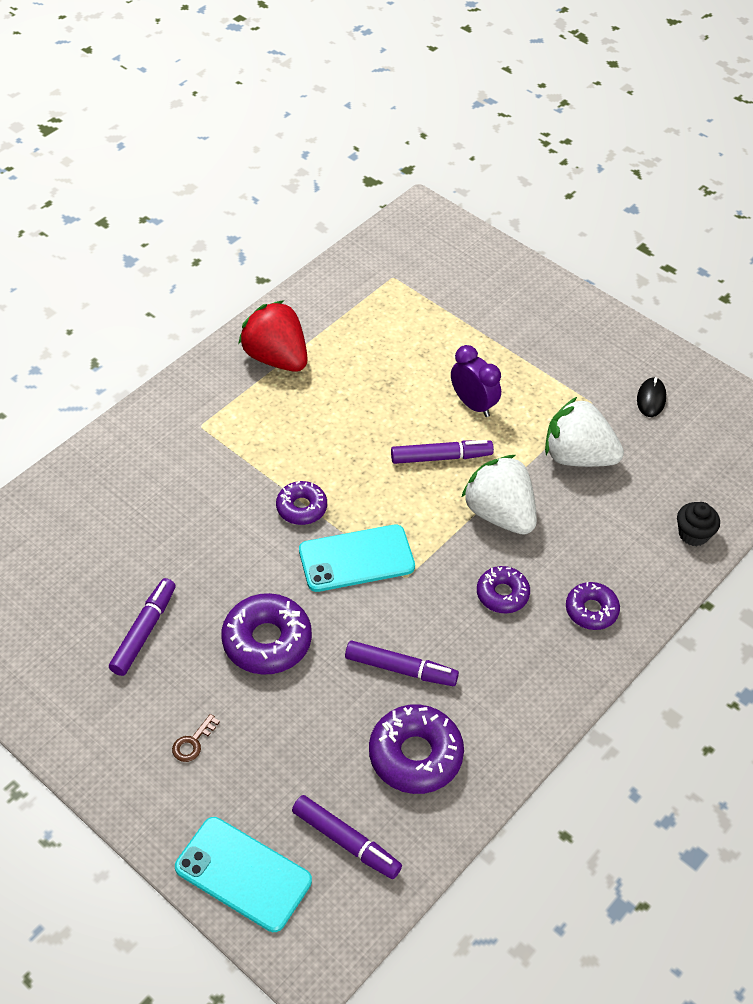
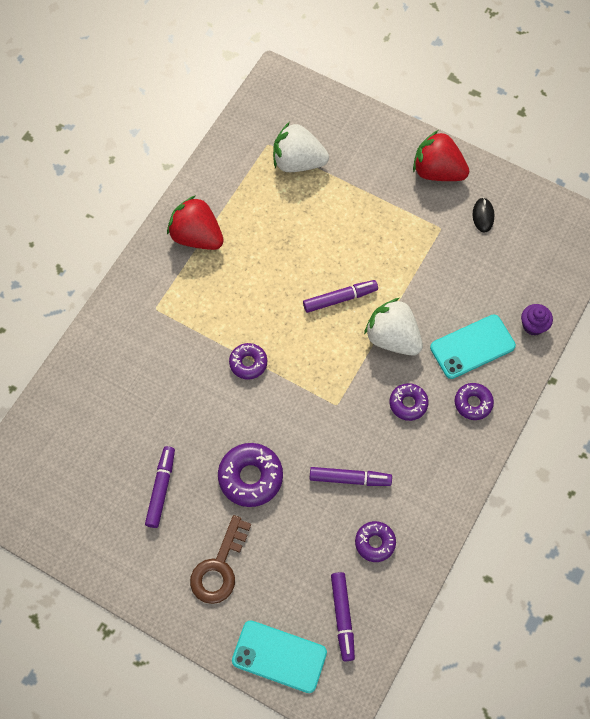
camera: 10 degrees left, 15 degrees up
(193, 742) = (219, 567): brown key -> brown key, size x2.20
(346, 841) = (342, 617): purple marker -> purple marker turned 60 degrees clockwise
(356, 559) = (298, 397): turquoise phone -> turquoise phone (472, 347)
(415, 755) = (375, 543): purple donut -> purple donut, size x0.61
(473, 404) = (353, 247): purple clock -> none
(577, 456) = (439, 277): white strawberry -> white strawberry (298, 162)
(601, 341) = (437, 171): none -> red strawberry
(693, 534) = (533, 325): black cupcake -> purple cupcake

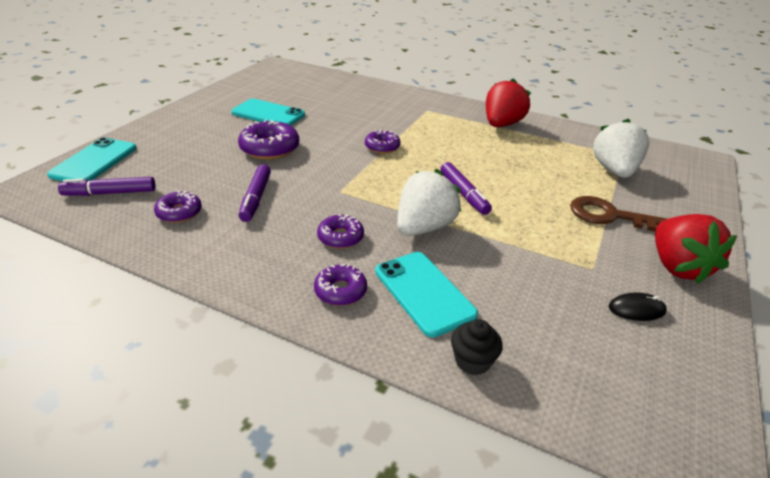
camera: 85 degrees right, 30 degrees down
(161, 488) = (268, 114): purple marker -> turquoise phone
(219, 567) = (191, 136): brown key -> brown key (609, 216)
(437, 171) = (677, 267): red strawberry -> red strawberry turned 150 degrees clockwise
(533, 325) = (472, 361): purple cupcake -> black cupcake

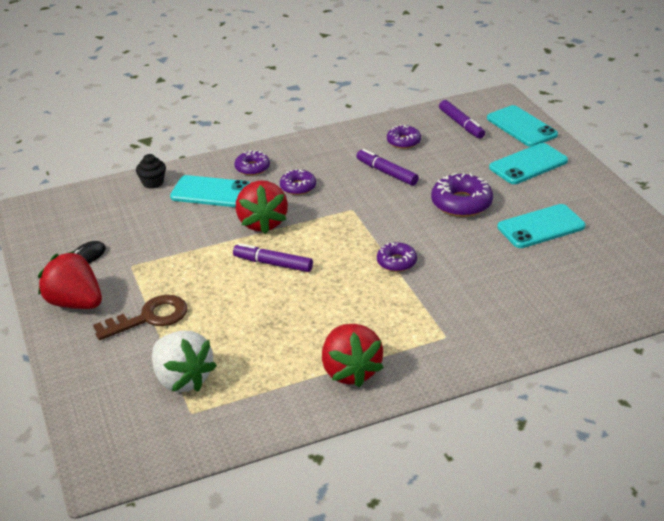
camera: 135 degrees right, 0 degrees up
(110, 193) = (461, 124): purple marker -> purple marker turned 120 degrees clockwise
(173, 140) = (528, 164): none -> turquoise phone
(424, 227) = (262, 223): white strawberry -> red strawberry

